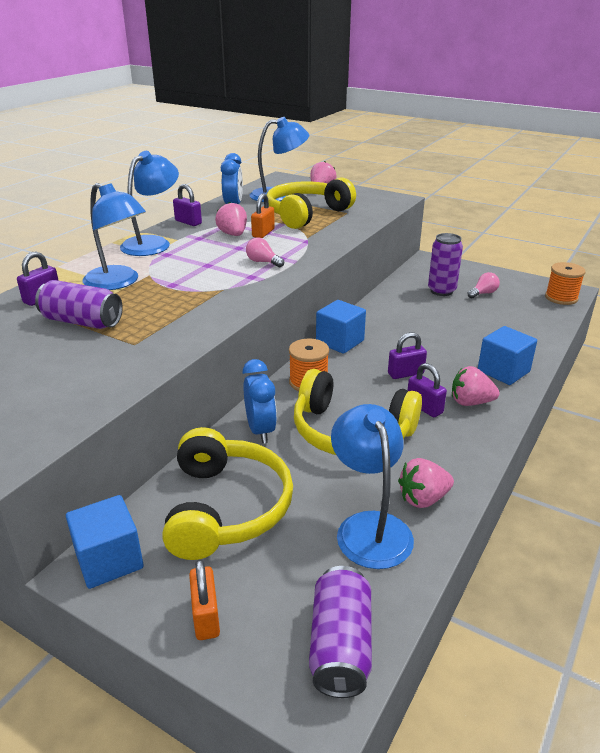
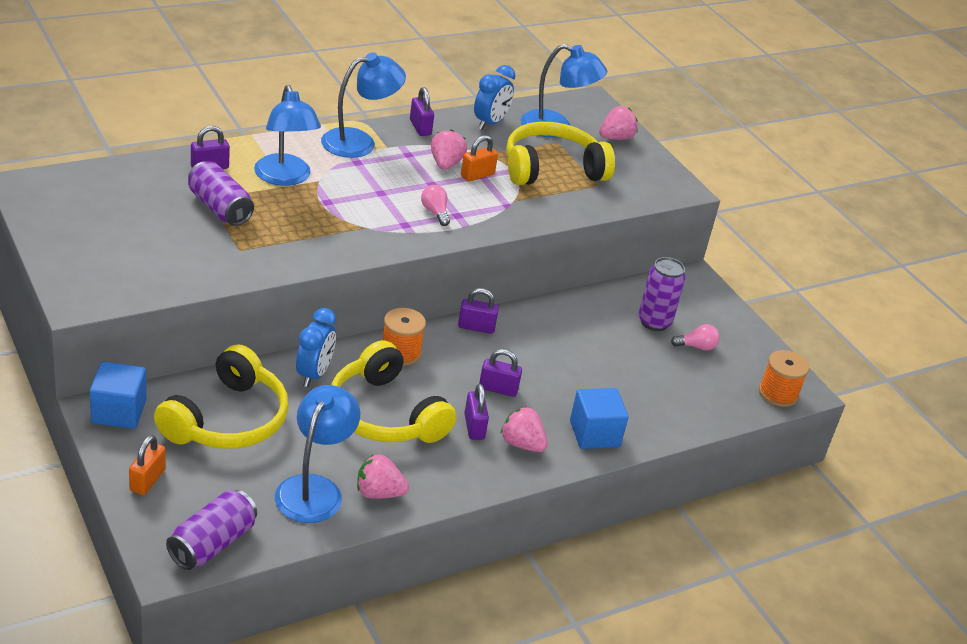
camera: 25 degrees right, 5 degrees up
(340, 341) = (476, 327): blue cube -> purple padlock

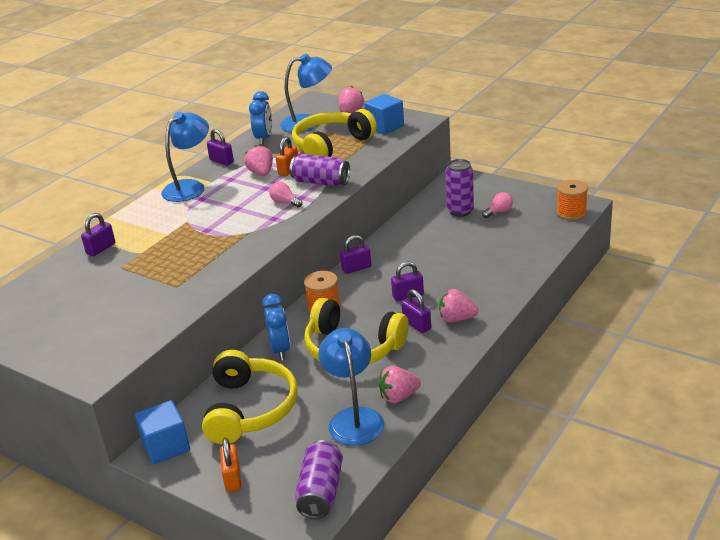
camera: 20 degrees left, 5 degrees down
(220, 208) = (135, 269): purple can -> purple can (321, 182)
(285, 178) = (162, 230): blue lamp -> none
(594, 434) = (493, 289): blue cube -> blue cube (385, 126)

